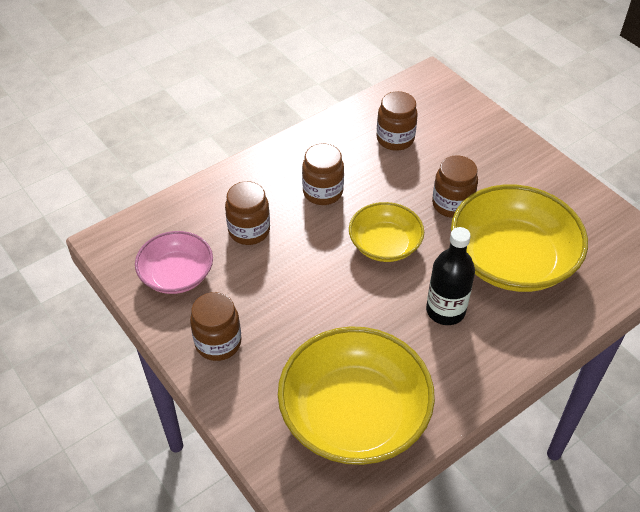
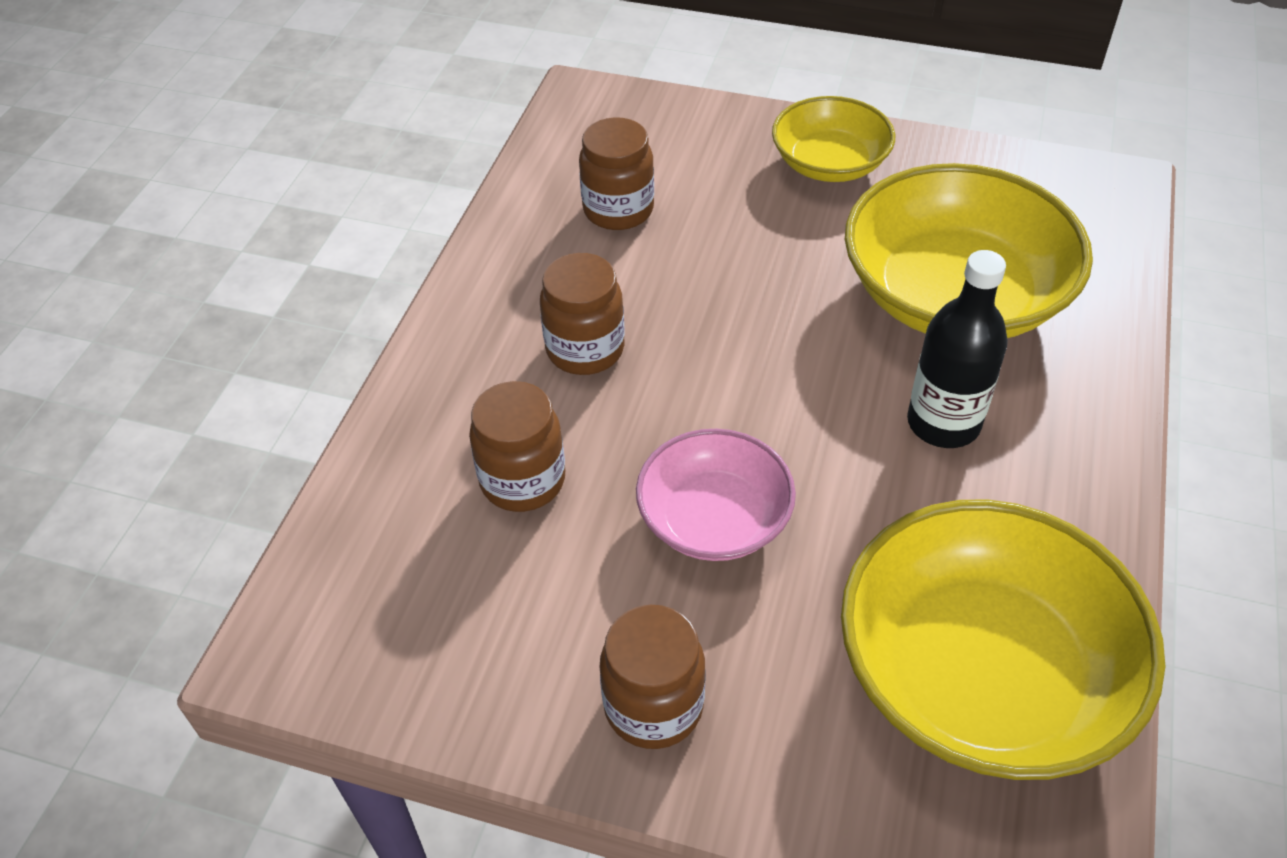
camera: 35 degrees left, 0 degrees up
(177, 275) = (465, 634): pink bowl -> pink bowl (714, 518)
(385, 244) = (760, 376): yellow bowl -> yellow bowl (829, 163)
(452, 204) = (795, 262): brown jar -> none

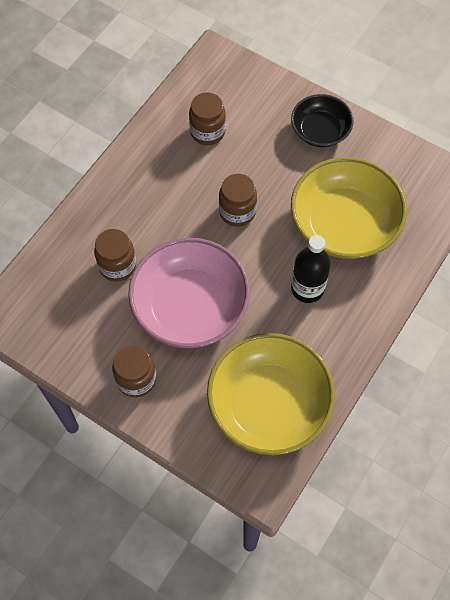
camera: 15 degrees right, 15 degrees up
(585, 349) = (165, 207): brown jar -> brown jar (237, 212)
(714, 518) = (190, 306): pink bowl -> pink bowl, size x1.74
(829, 163) = (320, 130): yellow bowl -> black bowl

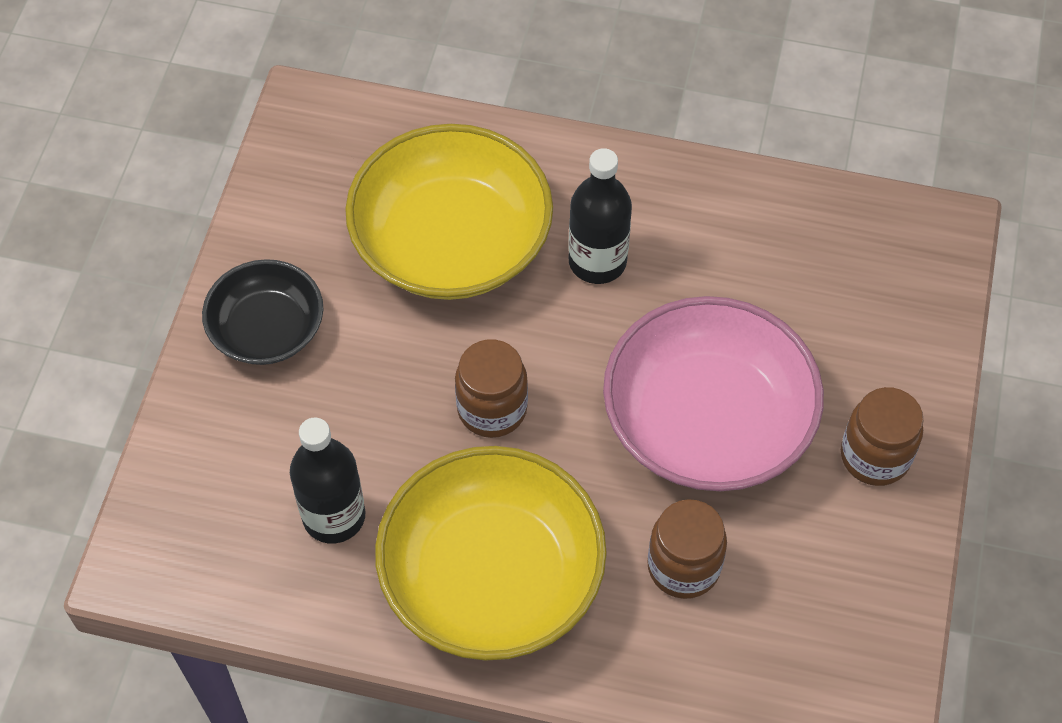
camera: 110 degrees left, 5 degrees down
(207, 132) = (334, 516): brown jar -> black bottle
(269, 404) = (818, 258): yellow bowl -> yellow bowl (492, 576)

